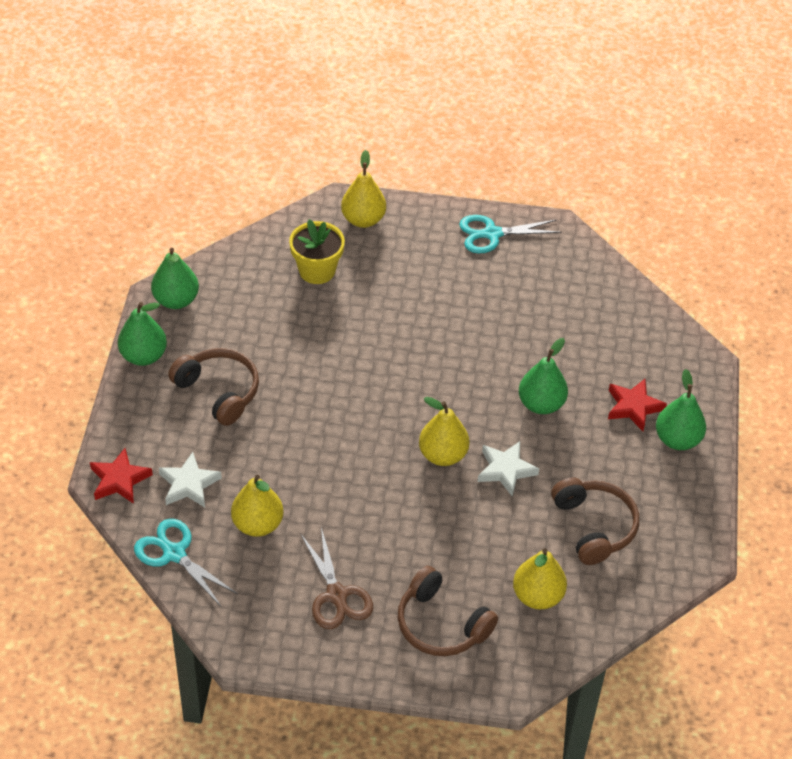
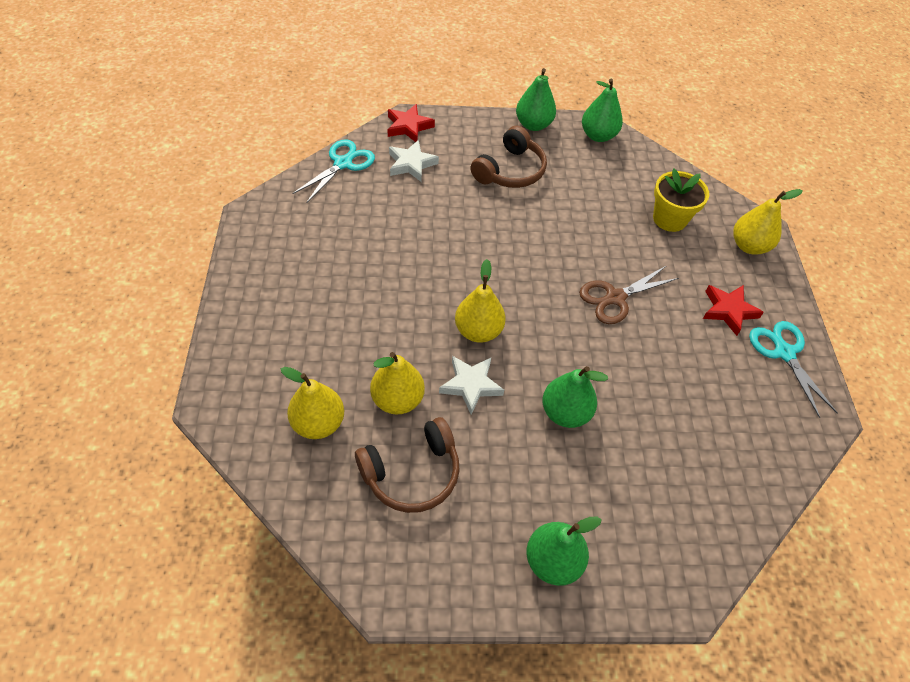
camera: 80 degrees right, 5 degrees up
(257, 524) = (378, 208): yellow pear -> yellow pear (397, 399)
(336, 595) = (310, 266): brown scissors -> brown scissors (615, 298)
(441, 624) = (281, 344): brown headphones -> none
(633, 407) = (588, 508): red star -> red star (728, 311)

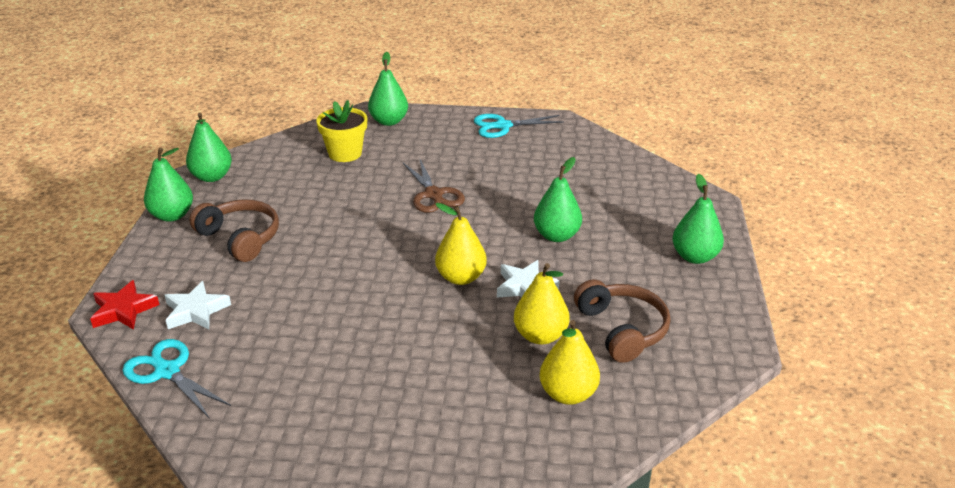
camera: 80 degrees left, 20 degrees down
(728, 311) = (457, 142): red star -> none
(749, 246) = (389, 121): yellow pear -> green pear

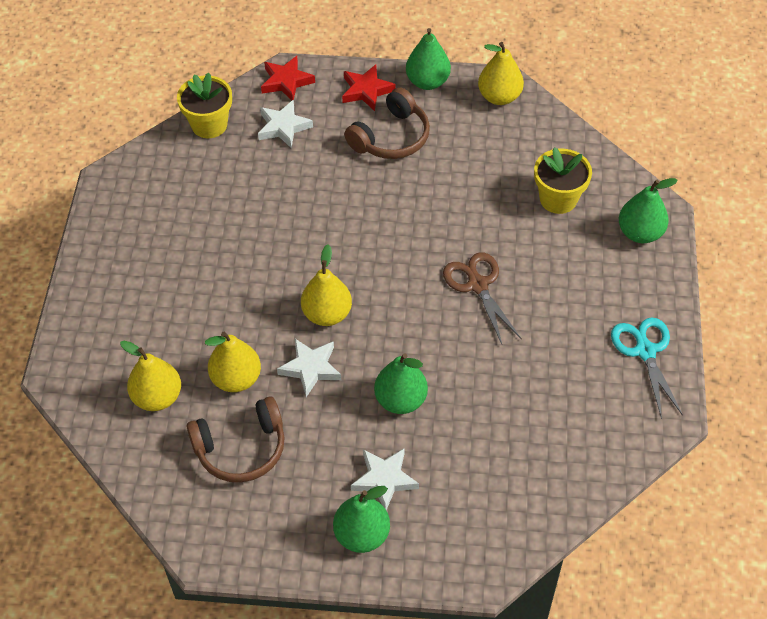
camera: 90 degrees right, 20 degrees up
(166, 253) = (366, 90): none -> red star
(167, 371) = (209, 125): turquoise scissors -> yellow flower pot
(212, 177) = (499, 97): green pear -> yellow pear
(433, 194) = (477, 285): brown scissors -> brown scissors turned 90 degrees clockwise
(638, 245) = (384, 479): none -> white star

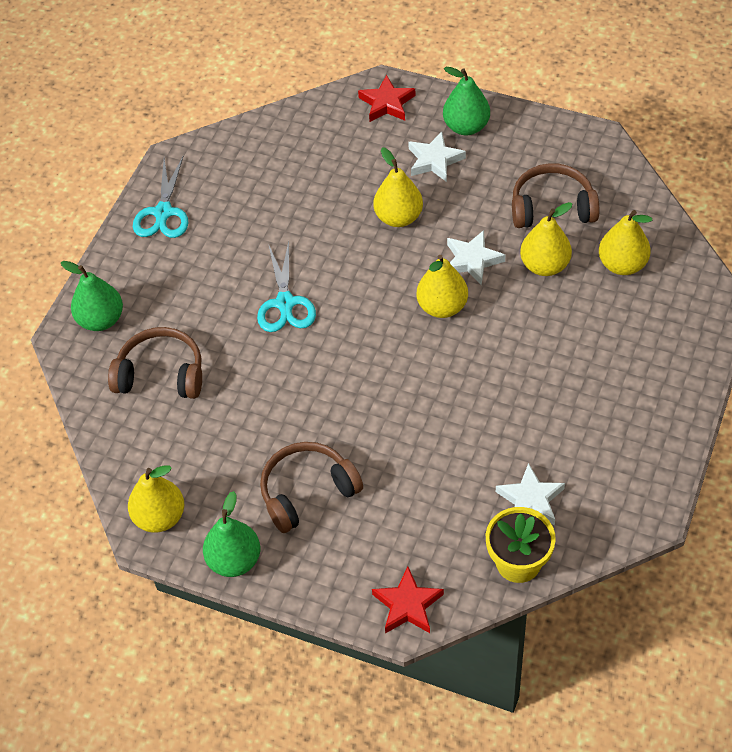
camera: 160 degrees left, 0 degrees up
(283, 127) = (429, 537): white star -> white star (530, 500)
(366, 90) = (313, 566): red star -> red star (387, 103)
(400, 400) = (398, 217): green pear -> yellow pear
(477, 285) = (285, 303): brown scissors -> turquoise scissors
(558, 199) = (161, 374): yellow flower pot -> brown headphones

